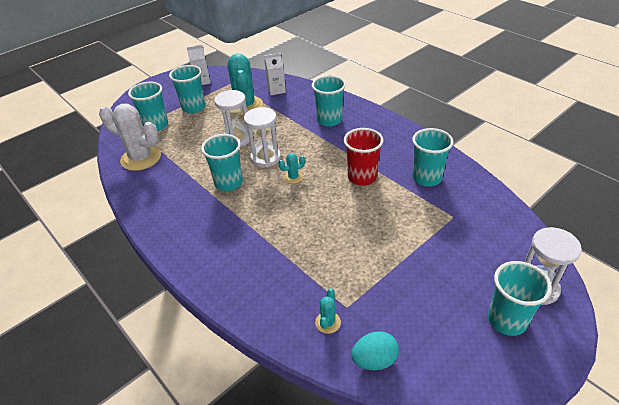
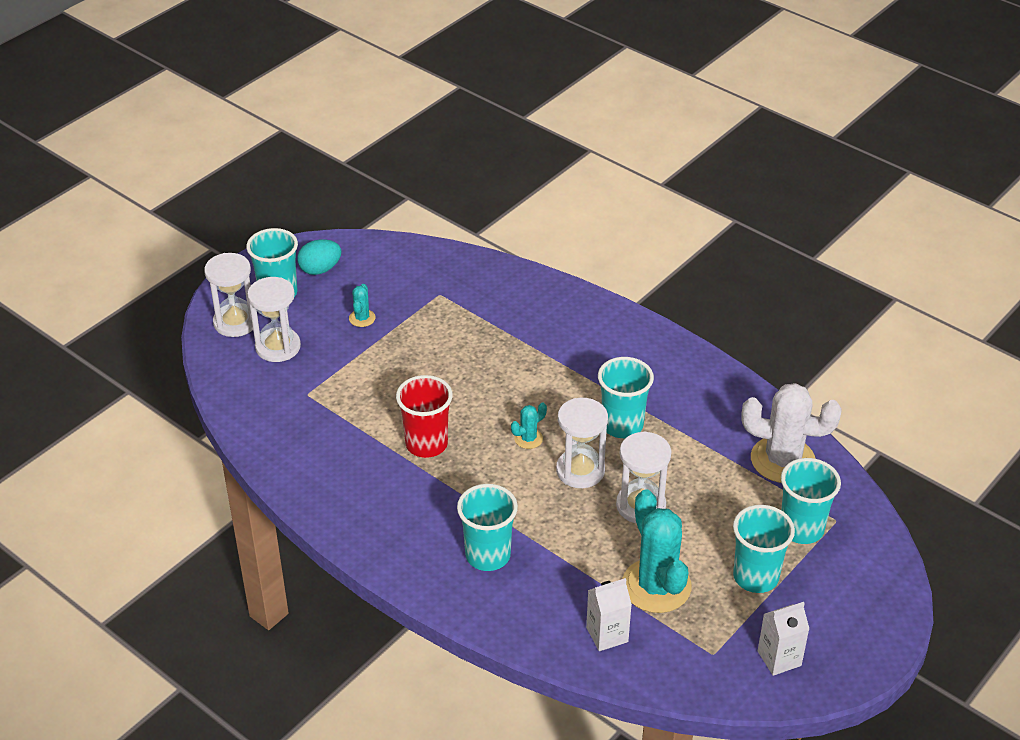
camera: 170 degrees right, 0 degrees up
(328, 322) = (458, 280): turquoise cactus -> turquoise cactus (362, 318)
(374, 360) = (411, 256): turquoise egg -> turquoise egg (320, 269)
(427, 178) = (332, 447): turquoise cup -> none
(488, 259) = (278, 347): none -> white hourglass

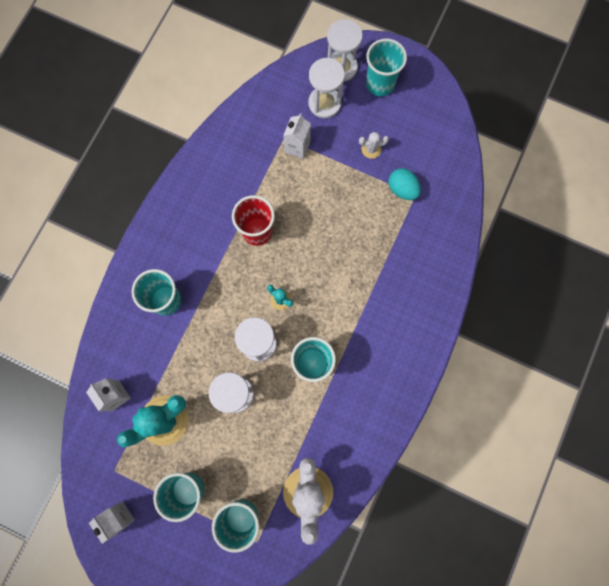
camera: 75 degrees right, 35 degrees up
(320, 269) = (415, 103): turquoise egg -> turquoise egg (402, 189)
(325, 384) = (297, 147): none -> white carton
(362, 318) = (371, 149): turquoise cactus -> white cactus

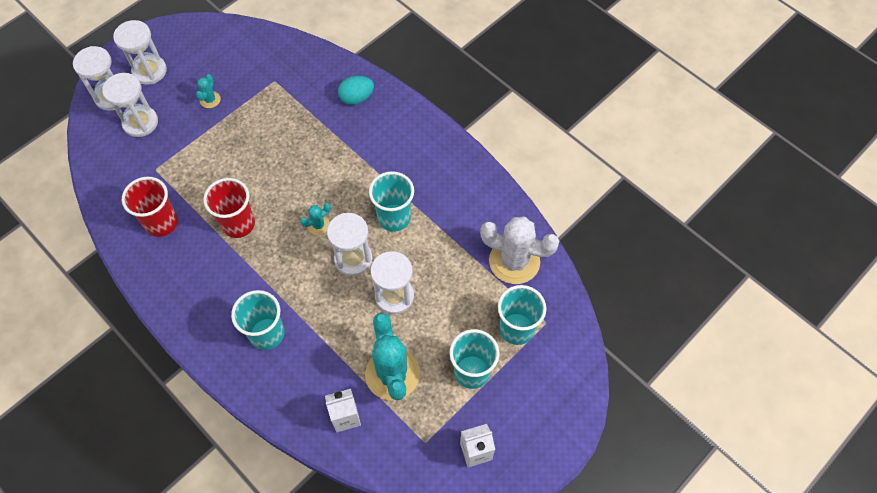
camera: 70 degrees left, 15 degrees down
(235, 168) = (161, 223): none -> red cup
(297, 147) = (171, 160): white carton -> none
(371, 149) = (210, 100): white cactus -> turquoise cactus
(380, 84) = (149, 71): turquoise cup -> white hourglass
(402, 189) = (263, 88): turquoise egg -> turquoise egg (357, 98)

